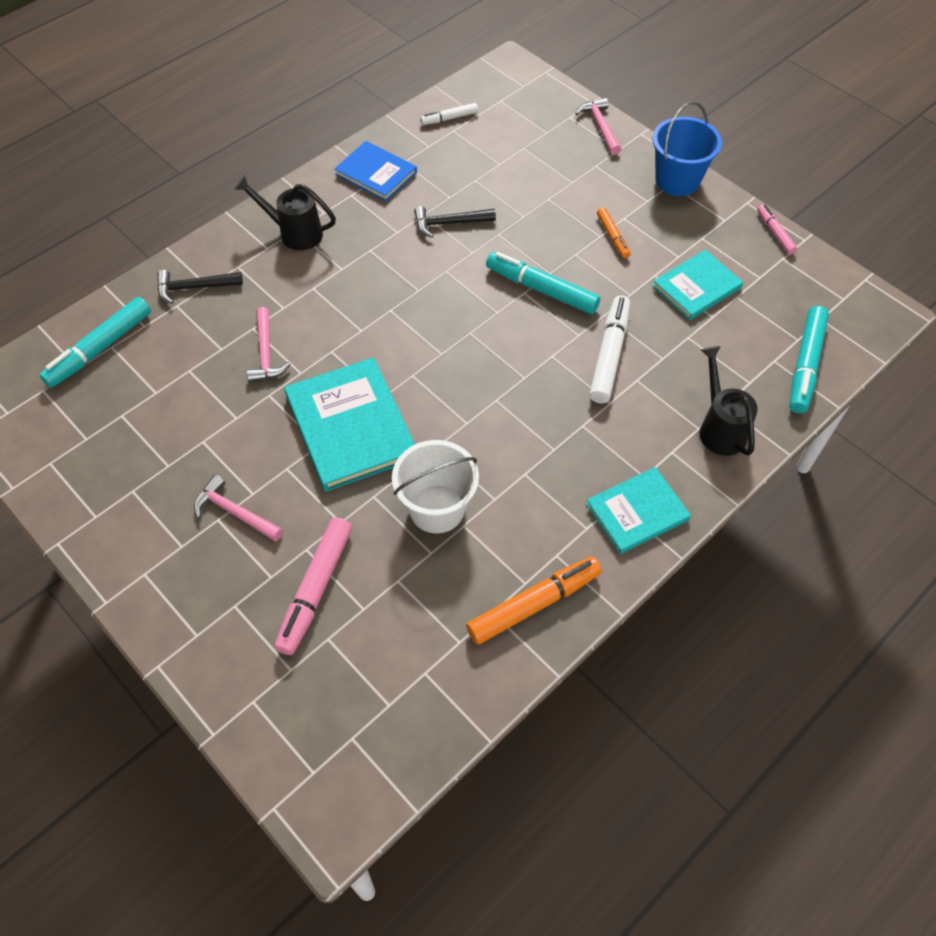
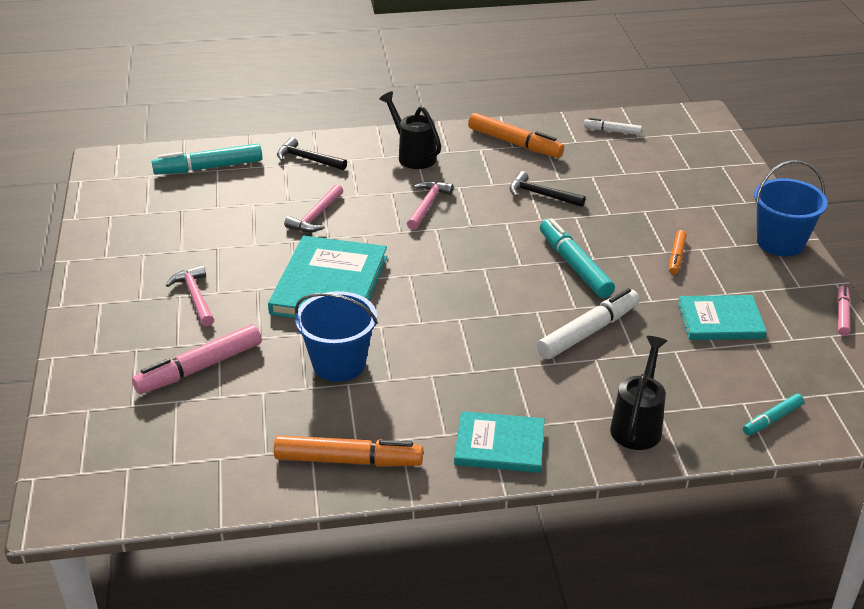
camera: 35 degrees right, 20 degrees down
(376, 173) = (514, 143): blue book -> orange marker
(437, 509) = (339, 363): white bucket -> blue bucket
(600, 127) = (743, 181): pink hammer -> pink hammer (427, 205)
(805, 365) = (772, 419): turquoise marker -> turquoise marker, size x0.55

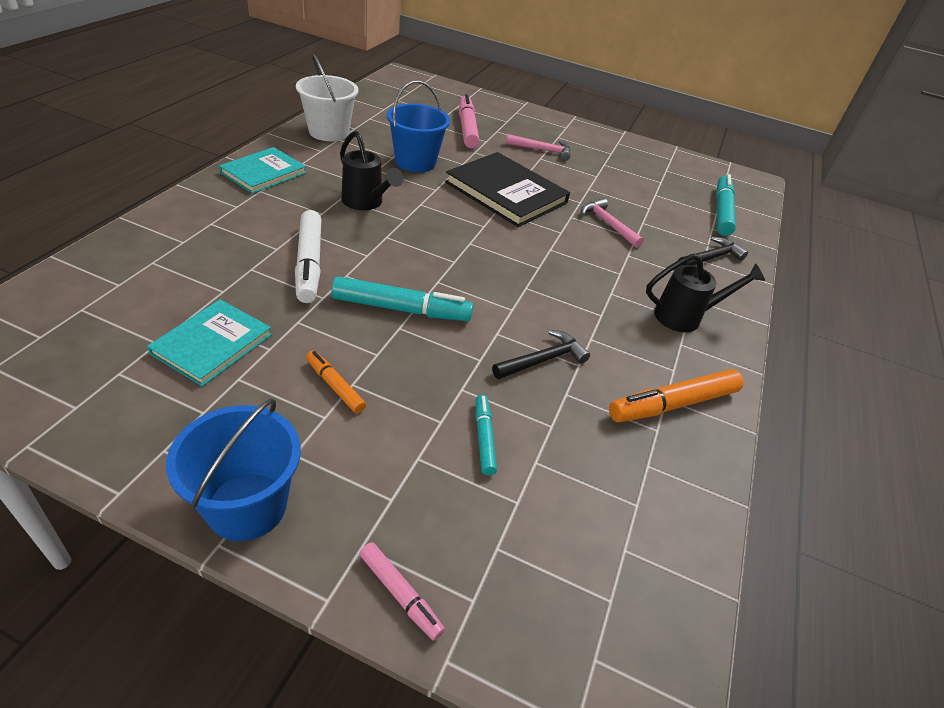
camera: 115 degrees right, 5 degrees up
(329, 285) = (506, 192): turquoise book -> black book
(348, 460) = (329, 132): orange marker -> white bucket
(427, 205) = (581, 281): pink hammer -> none
(612, 131) = (658, 527): white marker -> none
(638, 425) = (189, 225): black watering can -> black watering can (366, 203)
(772, 419) = (80, 285): turquoise marker -> turquoise marker (484, 438)
(842, 315) = (78, 446): pink marker -> pink marker (400, 594)

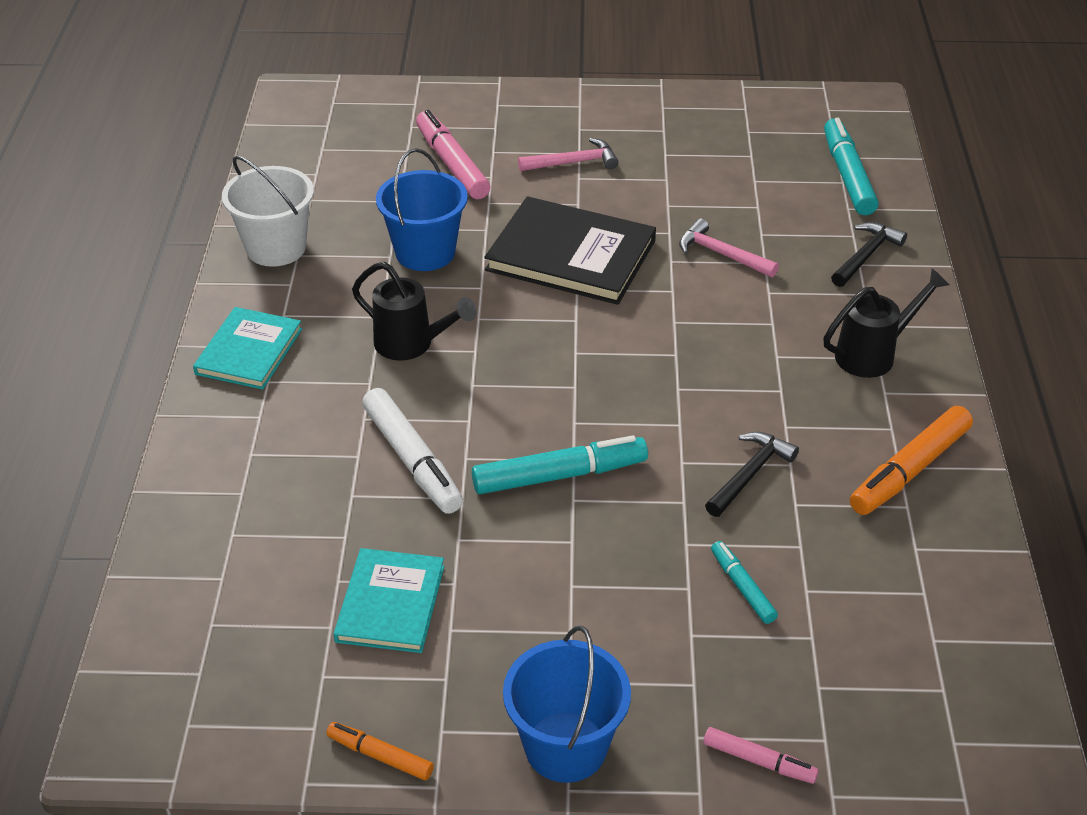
camera: 15 degrees left, 0 degrees up
(335, 386) = (556, 595): orange marker -> orange marker (380, 756)

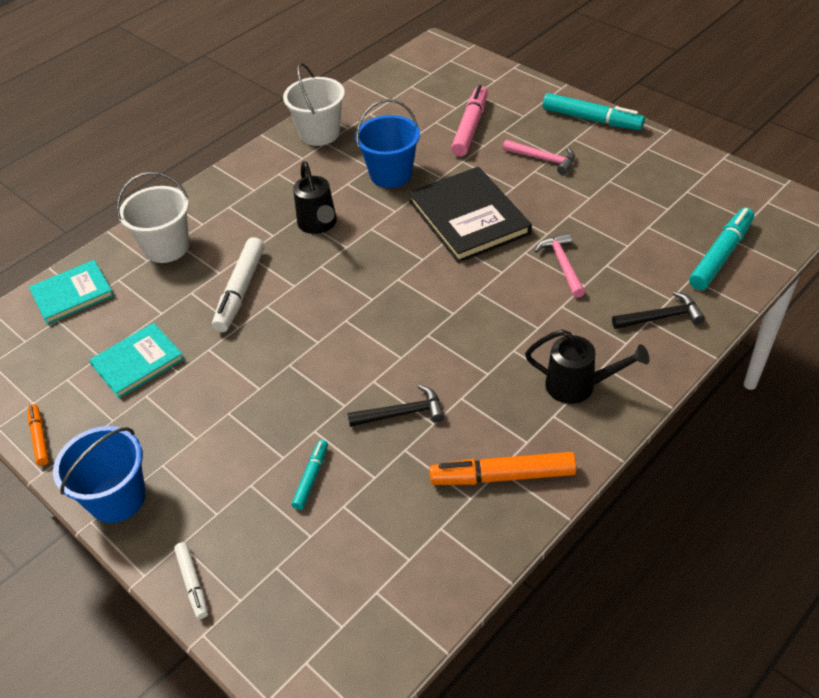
camera: 45 degrees right, 5 degrees up
(248, 465) = (167, 247): none -> white bucket
(249, 351) = (239, 185): turquoise book -> turquoise book (72, 294)
(560, 475) = (299, 346): turquoise marker -> turquoise marker (591, 119)
(759, 761) = (192, 583): pink marker -> white marker

